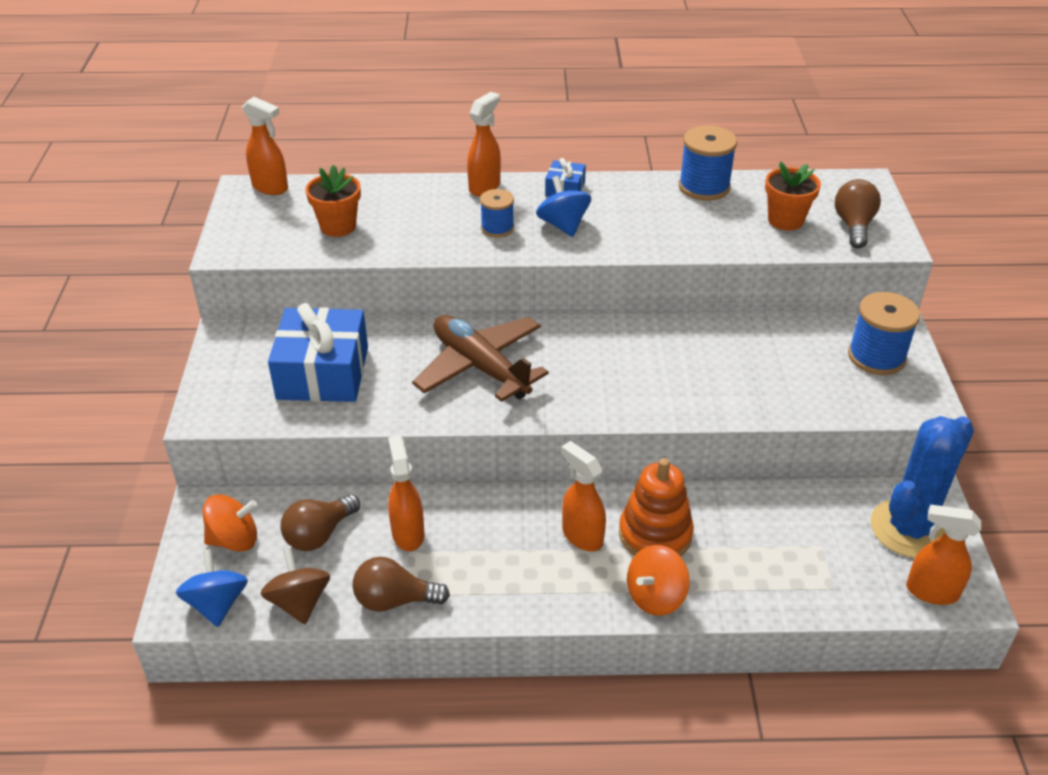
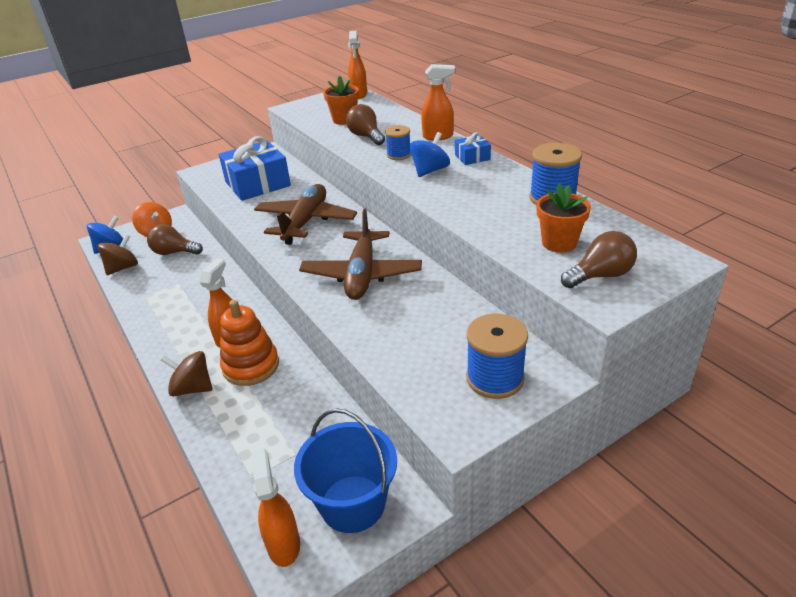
camera: 60 degrees right, 5 degrees down
(394, 600) = (138, 294): brown light bulb -> brown light bulb (366, 136)
(408, 533) = (192, 277): orange spray bottle -> none
(642, 368) = (362, 274): none -> brown plane
(655, 596) = (192, 388): orange spinning top -> brown spinning top
(909, 529) = (352, 503): blue cactus -> blue bucket

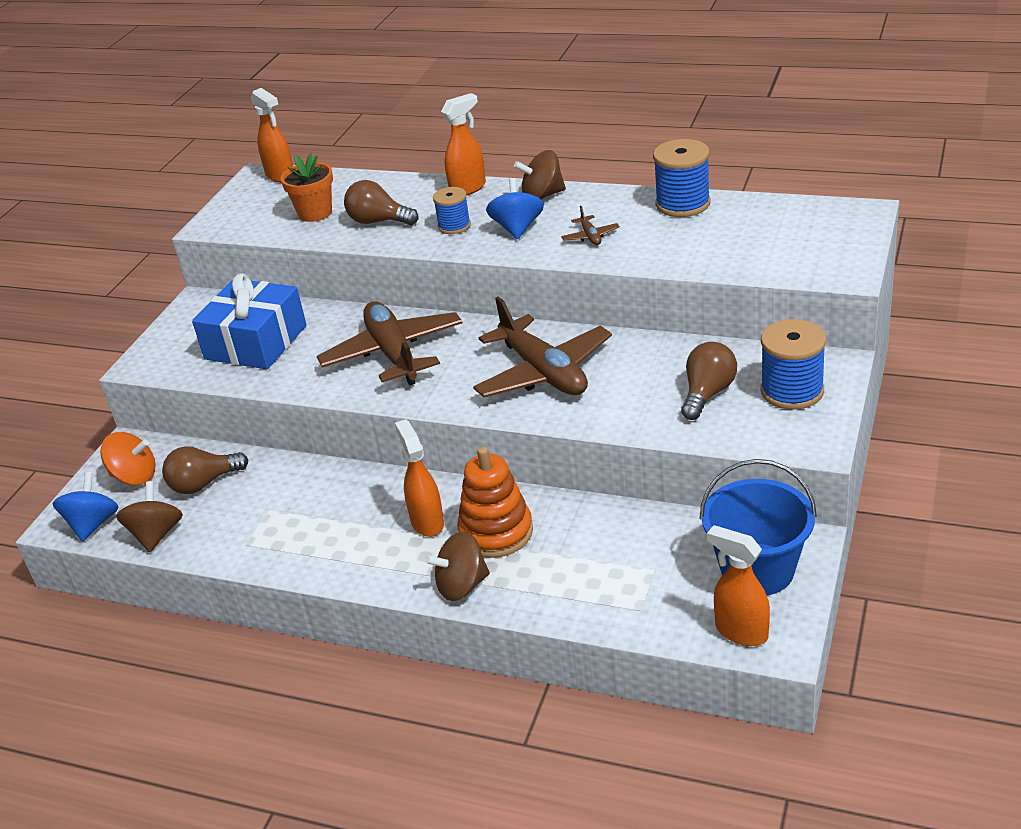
camera: 35 degrees left, 0 degrees up
(463, 194) = (590, 236): none -> brown plane
(472, 157) = (542, 196): blue gift -> brown spinning top
(559, 243) = (745, 242): orange flower pot -> none
(600, 276) = (815, 253): brown light bulb -> brown light bulb (707, 393)

